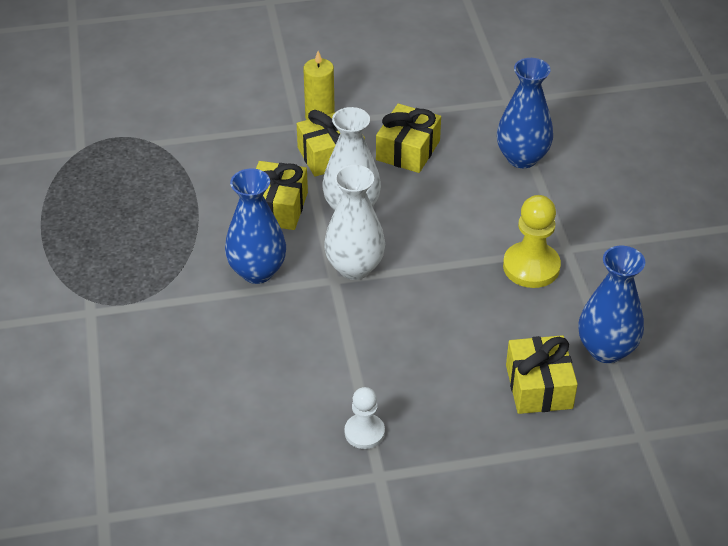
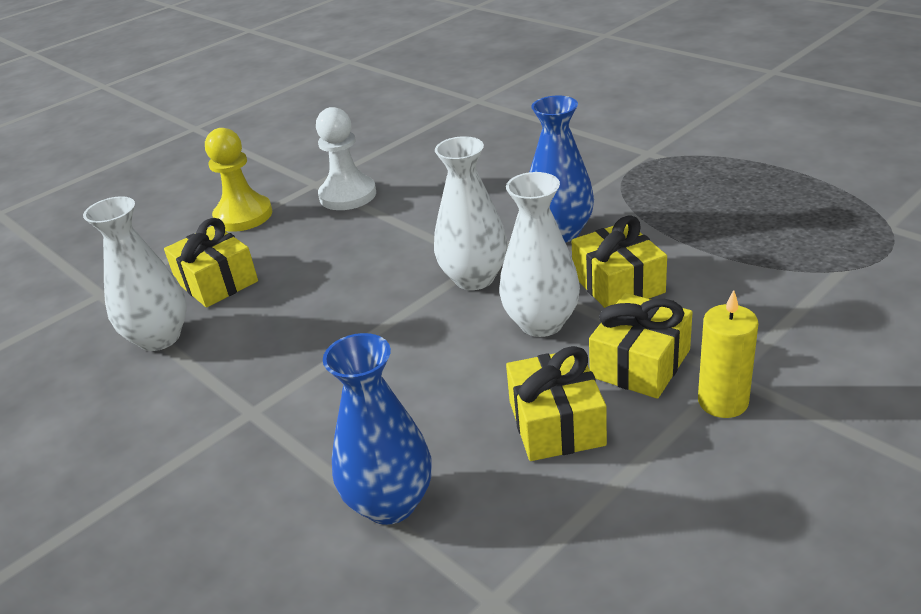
camera: 150 degrees right, 10 degrees down
(364, 432) = (348, 195): white pawn -> white pawn, size x1.58
(531, 267) = (284, 371): yellow pawn -> yellow pawn (243, 216)
(606, 349) = (159, 338): blue vase -> white vase

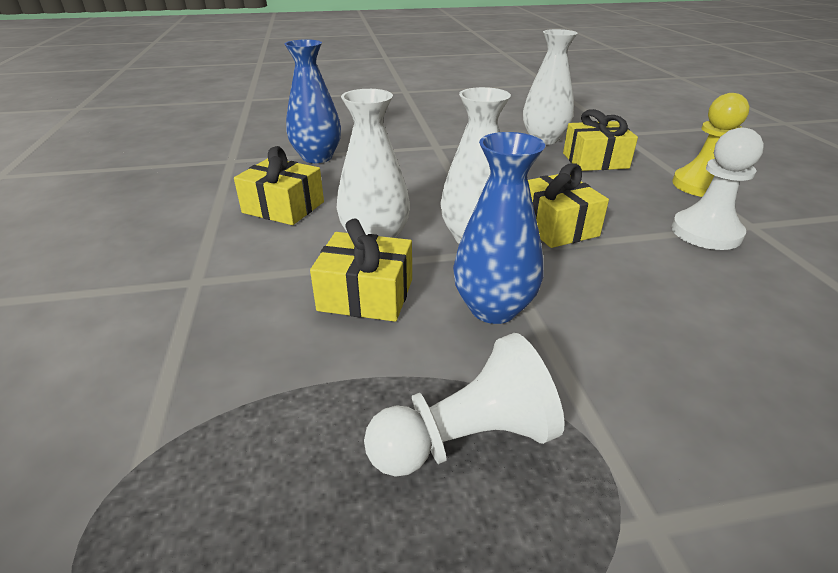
camera: 120 degrees right, 0 degrees up
(640, 363) = (271, 255): yellow gift -> yellow gift (556, 226)
(674, 199) = (466, 439): none -> white pawn
(723, 402) = (187, 264): yellow candle -> none

